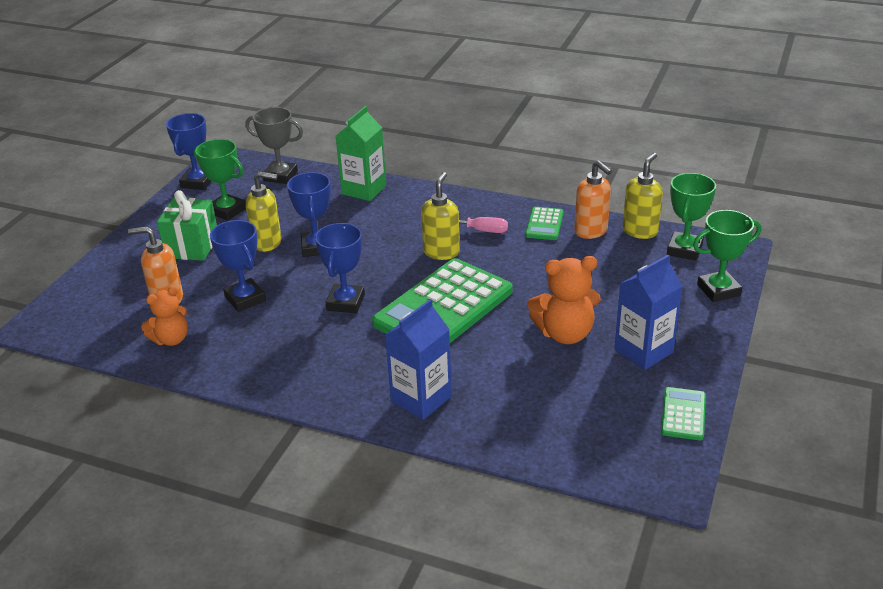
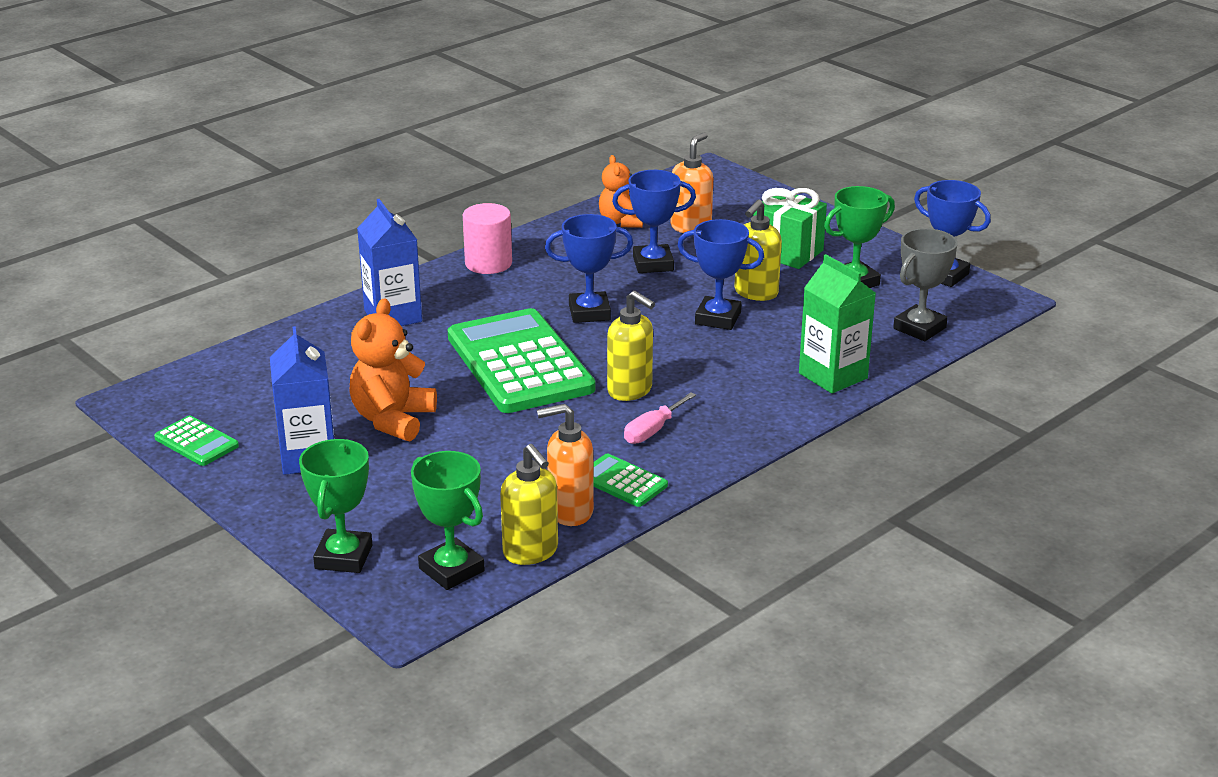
camera: 115 degrees right, 5 degrees down
(293, 383) = (488, 263): none -> pink cylinder
(345, 302) = (589, 312): blue trophy -> blue trophy turned 45 degrees counterclockwise

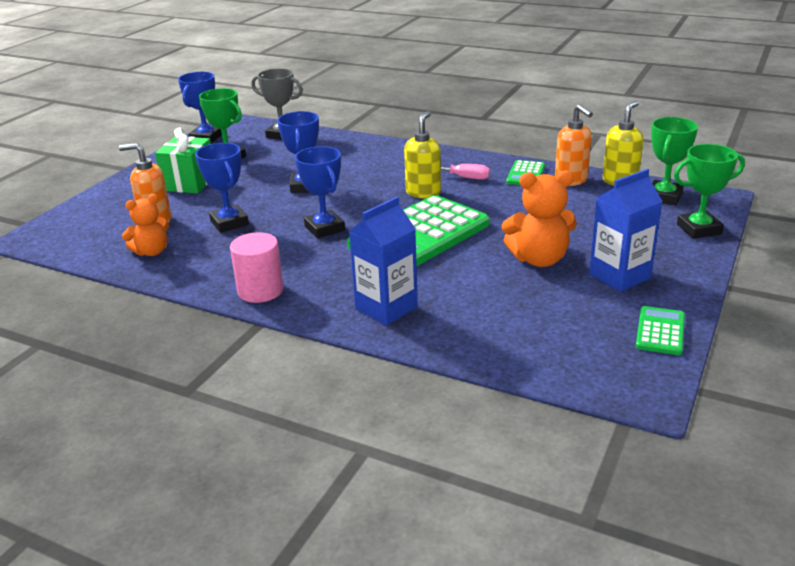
camera: 110 degrees left, 0 degrees up
(755, 293) = (260, 182): yellow soap dispenser -> none
(833, 376) = (357, 146): green carton -> none

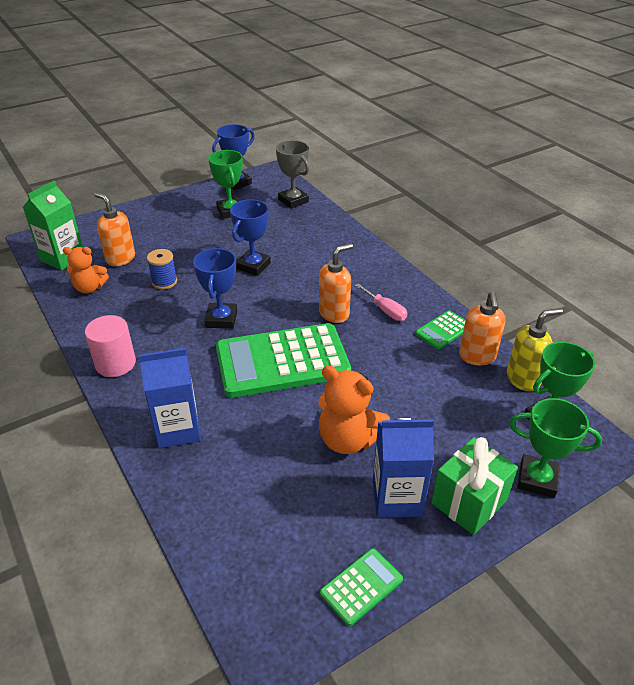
camera: 30 degrees right, 10 degrees up
(86, 241) = (63, 258): none -> green carton
(189, 183) = (179, 227): green gift -> green gift (469, 501)
(229, 223) = (164, 282): blue trophy -> blue spool
(423, 193) = (334, 313): yellow soap dispenser -> orange soap dispenser

